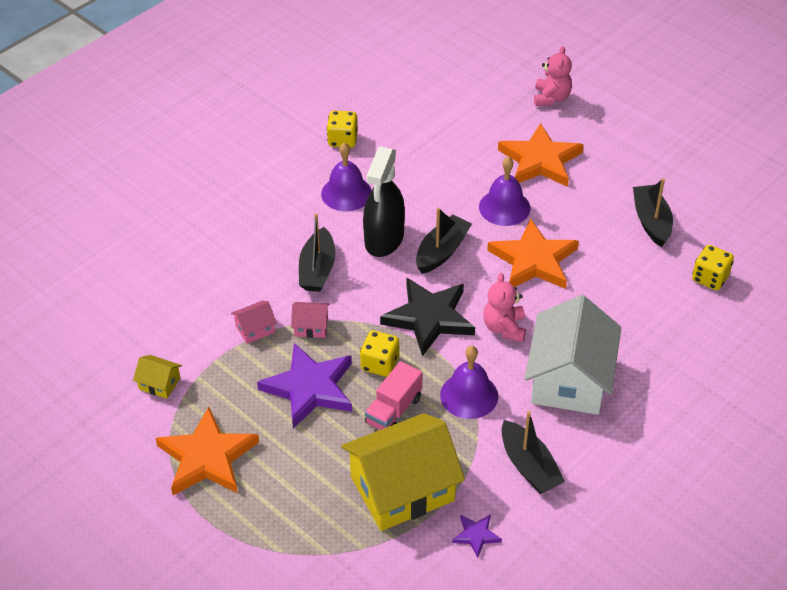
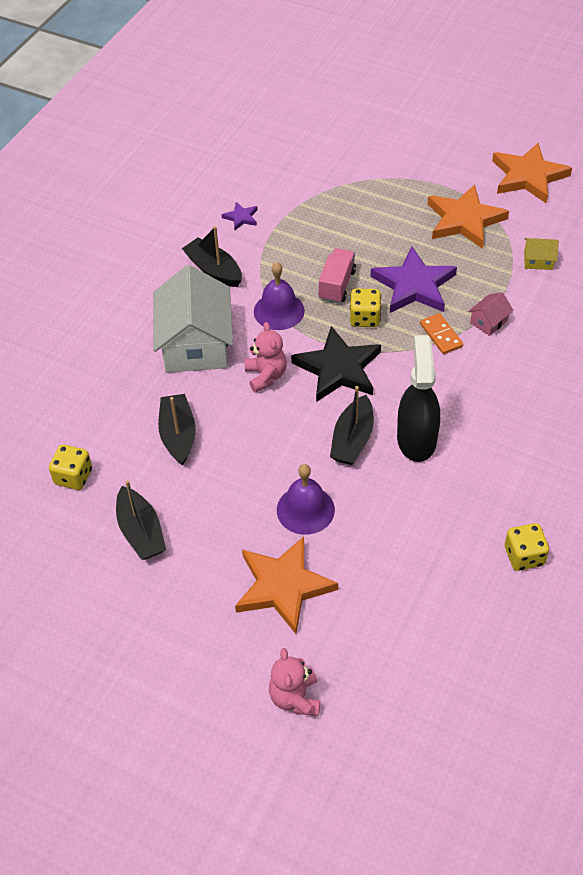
camera: 165 degrees right, 5 degrees up
(311, 326) = (441, 335): pink house -> orange domino
(317, 269) = (465, 390): black boat -> black boat (178, 435)
(346, 193) = (482, 484): purple bell -> none
(402, 489) = (306, 233): yellow house -> none
(533, 260) = (257, 452): orange star -> orange star (528, 176)

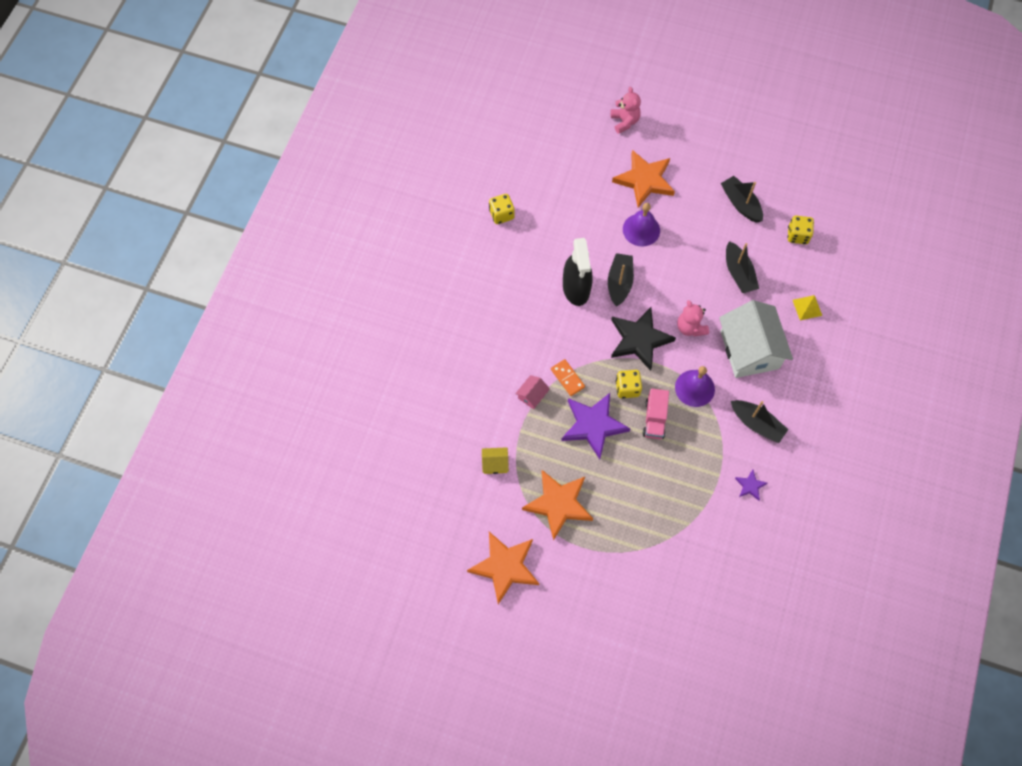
camera: 170 degrees right, 15 degrees up
(100, 384) = (807, 307): none -> yellow pyramid

